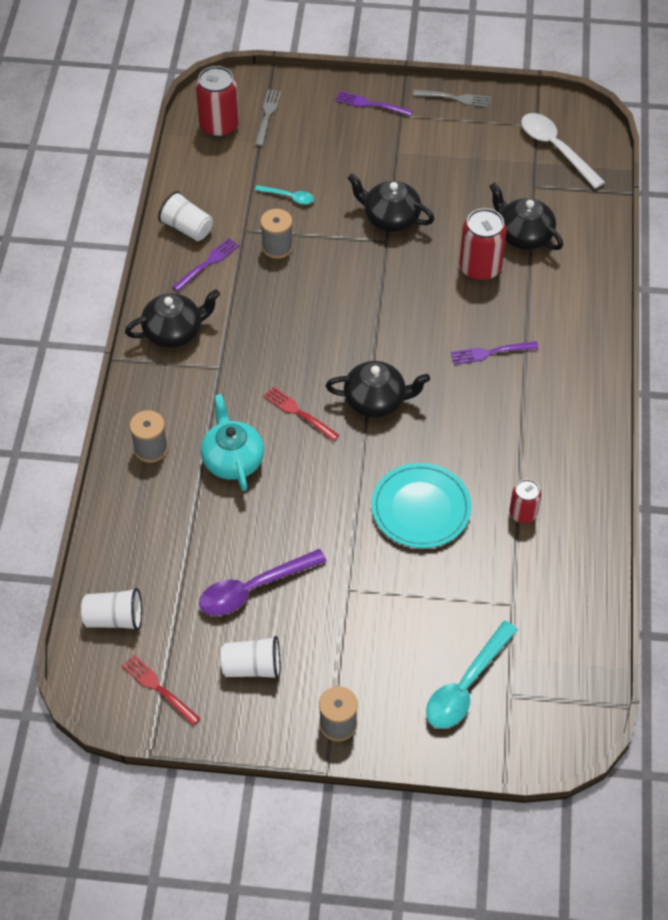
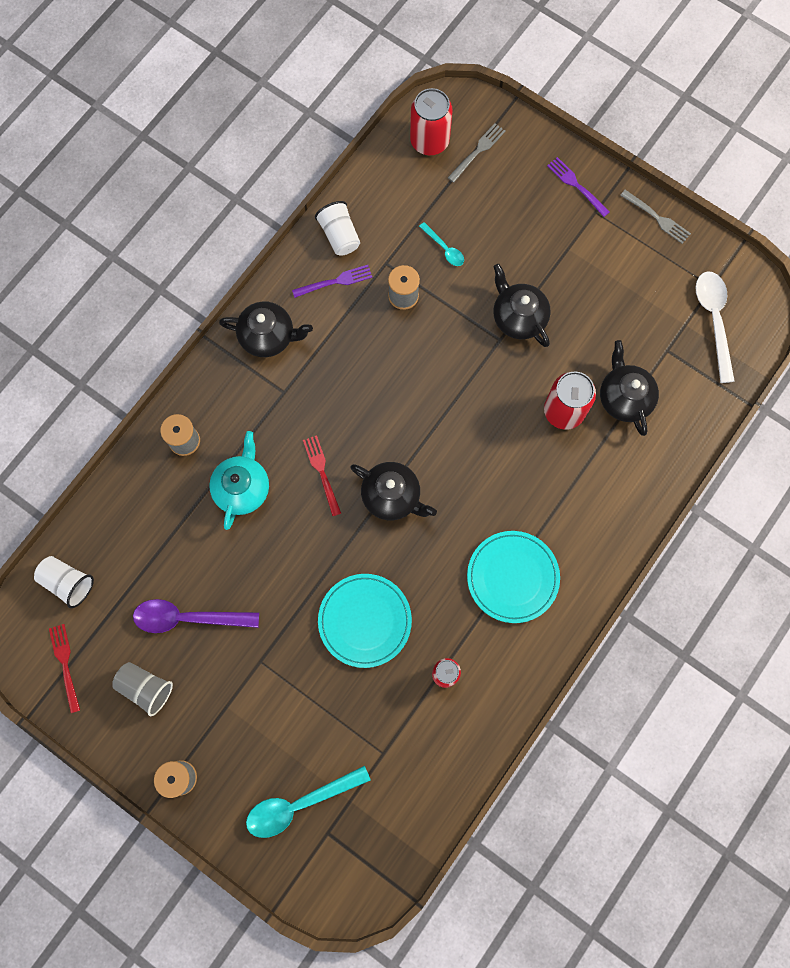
camera: 30 degrees right, 20 degrees up
(252, 667) = (146, 688): white cup -> grey cup
(490, 352) = (518, 502): purple fork -> none
(527, 410) = (512, 577): none -> turquoise plate

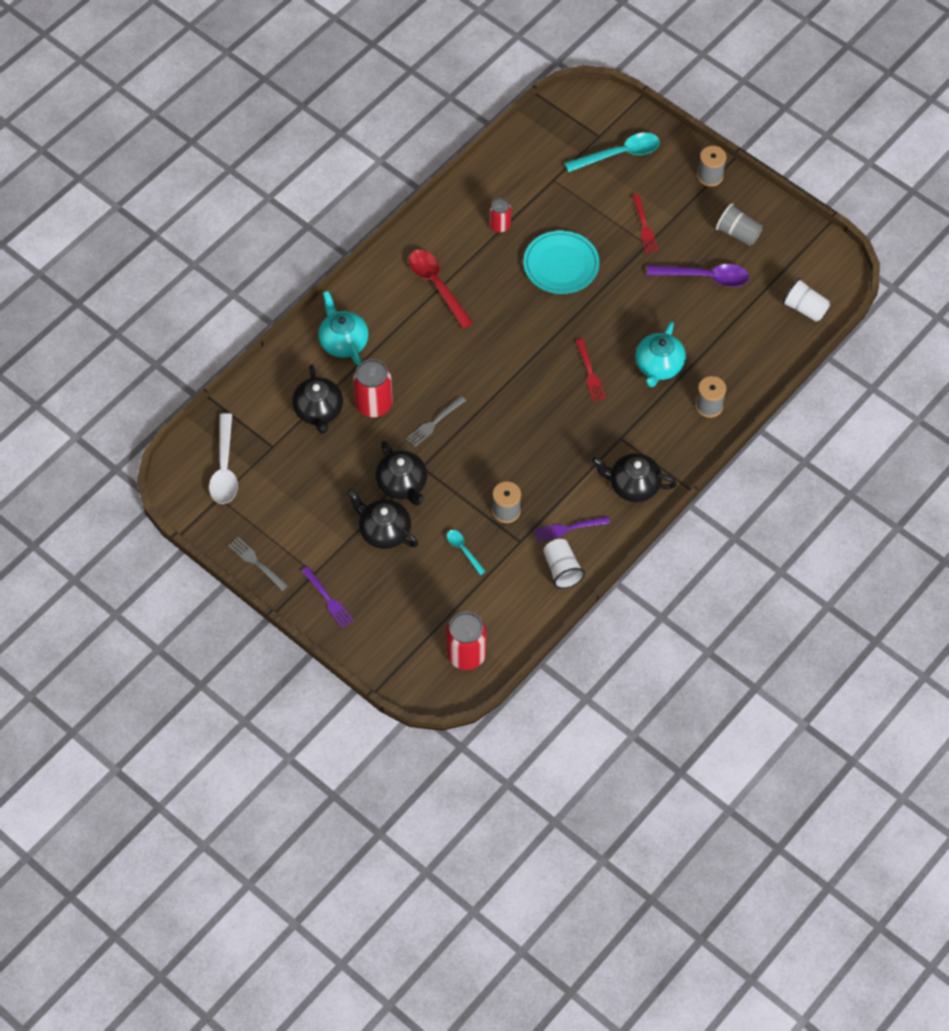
camera: 175 degrees left, 15 degrees down
(65, 664) = (803, 253): red fork -> red fork (644, 226)
(392, 496) = (531, 350): black teapot -> black teapot (384, 531)
(477, 151) = (419, 640): grey fork -> grey fork (434, 423)
(512, 577) = (437, 285): turquoise plate -> red spoon
(612, 489) = (343, 341): none -> turquoise teapot

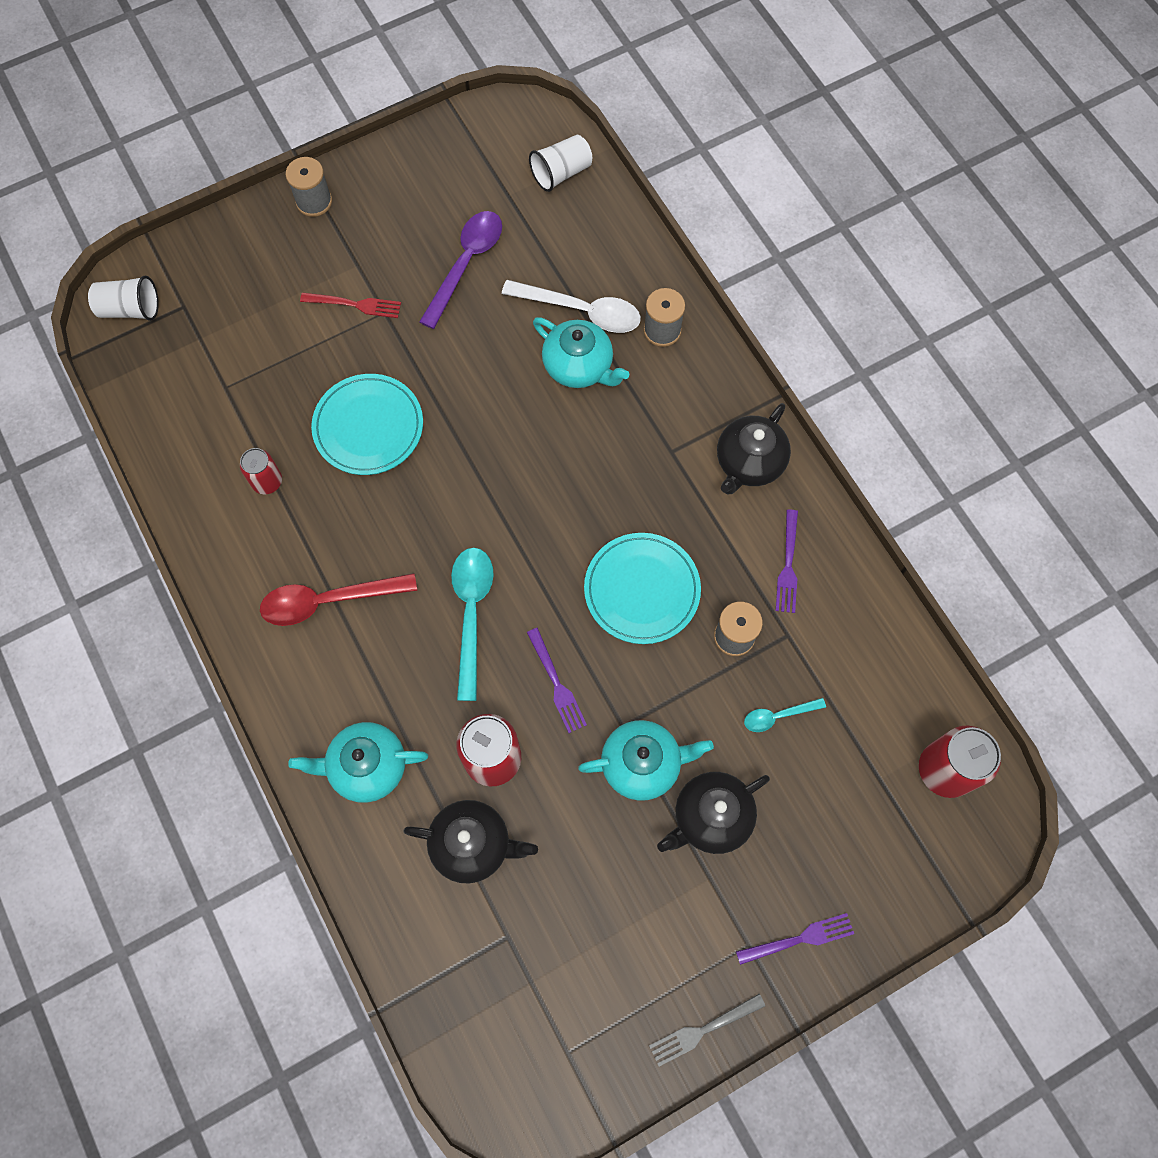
camera: 70 degrees left, 10 degrees up
(224, 468) = (518, 1026): white spoon -> white spoon (581, 311)
(402, 484) = (642, 764): black teapot -> turquoise teapot
(434, 423) = (556, 684): grey fork -> purple fork
(515, 450) = (642, 590): none -> turquoise plate
(562, 569) = (849, 596): white cup -> white cup (130, 309)
(590, 373) = (555, 452): red fork -> none
(619, 154) = (226, 293): turquoise spoon -> turquoise spoon (471, 614)
(738, 233) = (417, 203): grey cup -> none

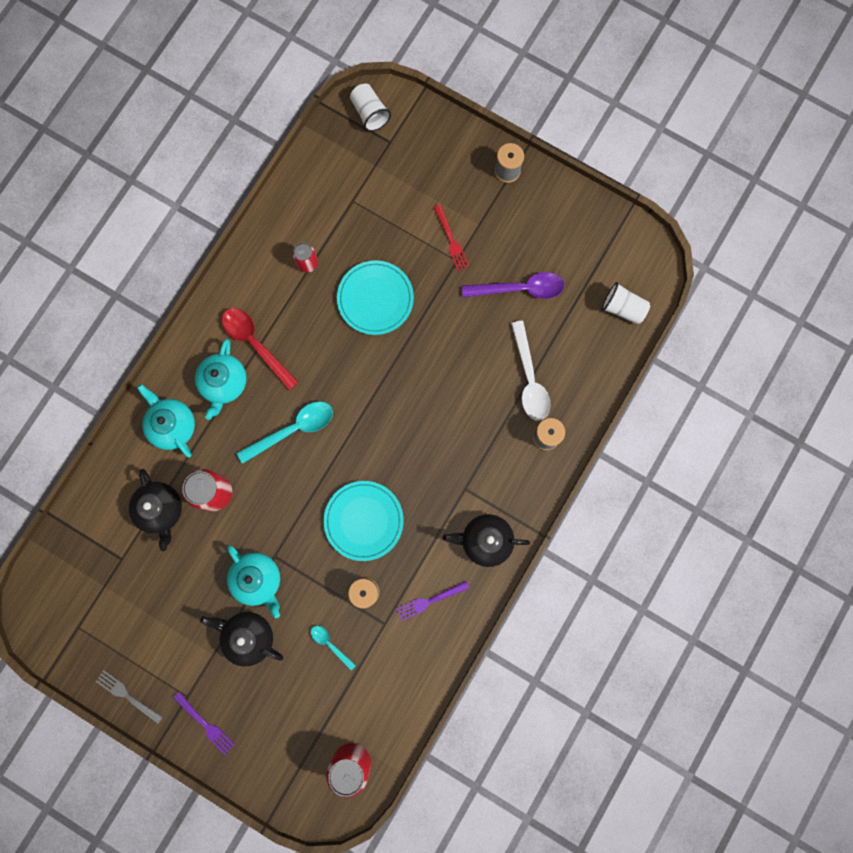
camera: 60 degrees right, 10 degrees up
(556, 684) = (278, 503): purple fork -> none
(579, 366) = (490, 399): turquoise teapot -> turquoise teapot (224, 383)

